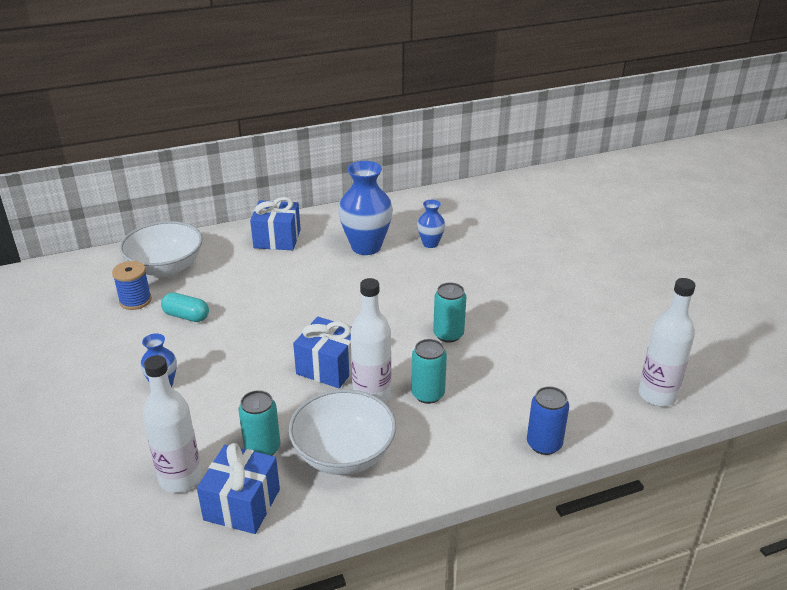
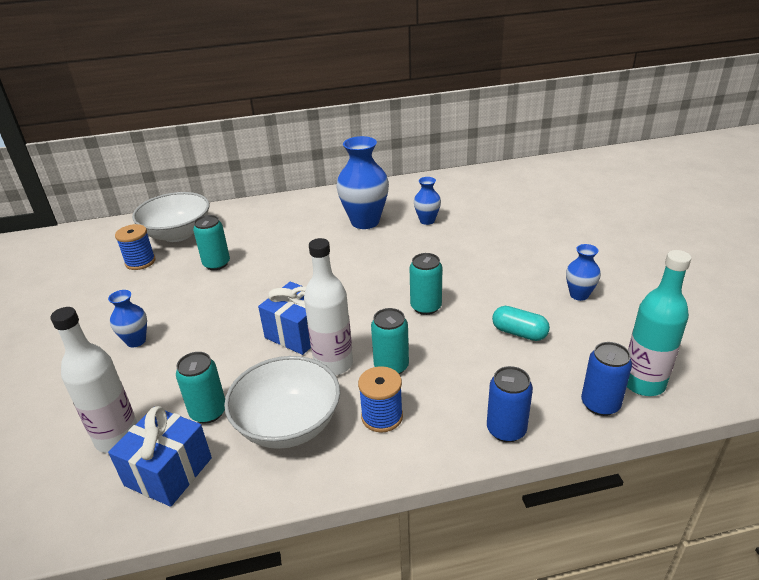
camera: 10 degrees right, 0 degrees up
(186, 316) = (180, 278): turquoise capsule -> turquoise capsule (519, 333)
(220, 299) = (216, 264): none -> turquoise can
(277, 239) = (285, 212): blue gift -> none
(430, 441) = (382, 417): none -> blue spool
(591, 315) = (579, 295): none -> blue vase
(622, 416) = (600, 404): none -> blue can
(657, 395) = (643, 383): white bottle -> turquoise bottle

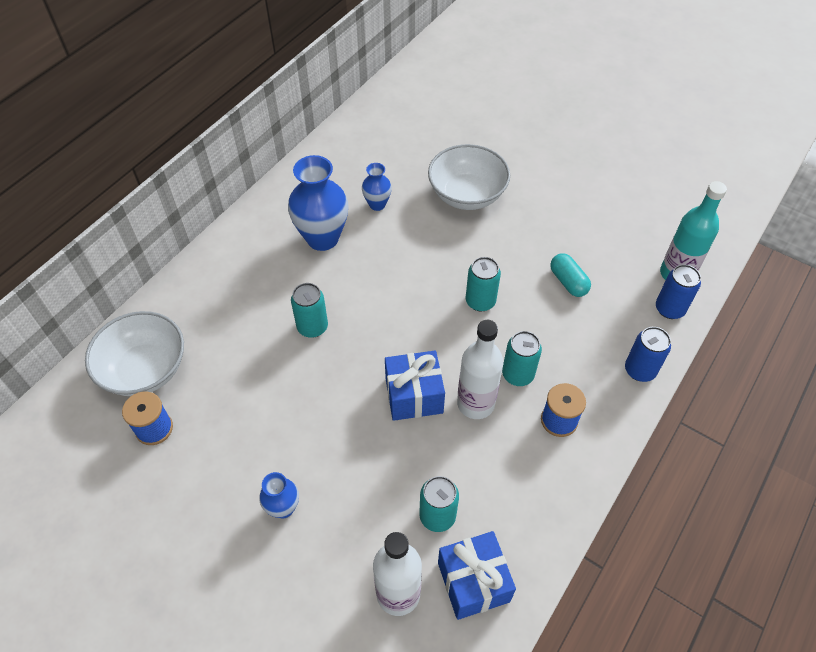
camera: 45 degrees left, 20 degrees up
(216, 264) = (241, 377): turquoise can -> turquoise can (312, 327)
(288, 424) = (507, 477): white bowl -> white bowl (467, 195)
(519, 333) = (568, 282): turquoise capsule -> turquoise capsule turned 75 degrees clockwise
(579, 295) = (571, 218): blue vase -> none

